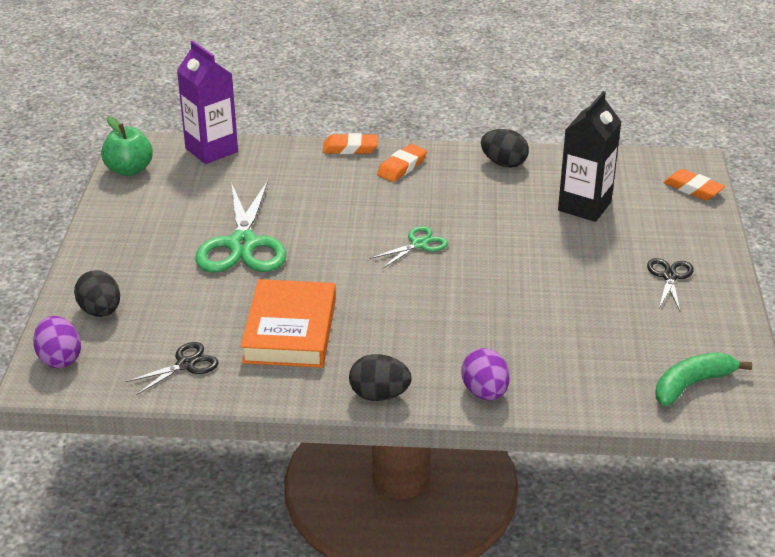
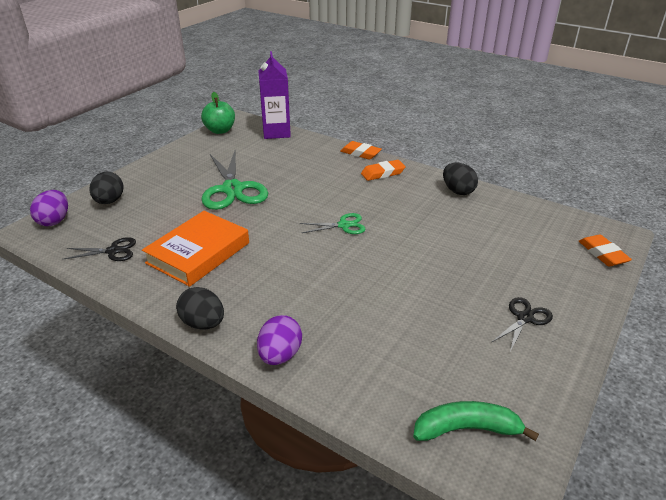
camera: 30 degrees right, 0 degrees up
(242, 244) = (232, 189): green scissors -> green scissors turned 45 degrees counterclockwise
(584, 206) = (495, 238): black carton -> none

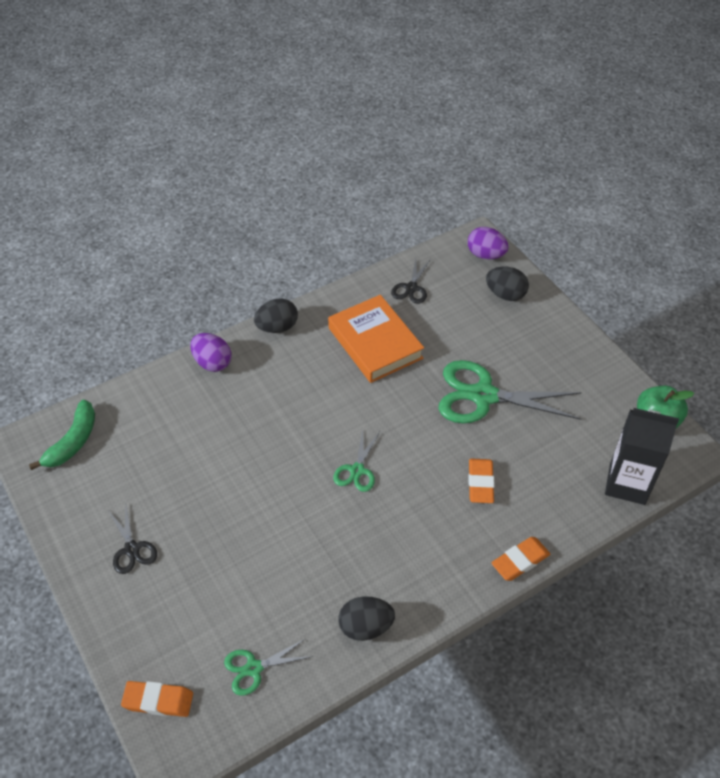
camera: 115 degrees right, 15 degrees up
(276, 132) = (627, 484): purple carton -> black carton
(383, 173) = (452, 561): orange eraser -> orange eraser (480, 483)
(533, 223) = (254, 668): none -> green scissors

